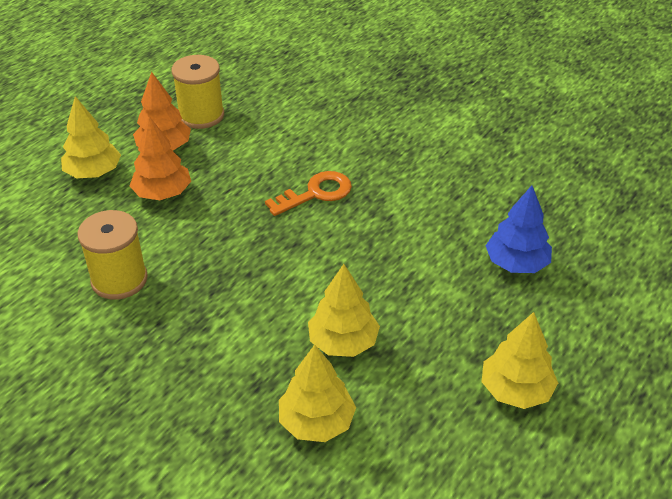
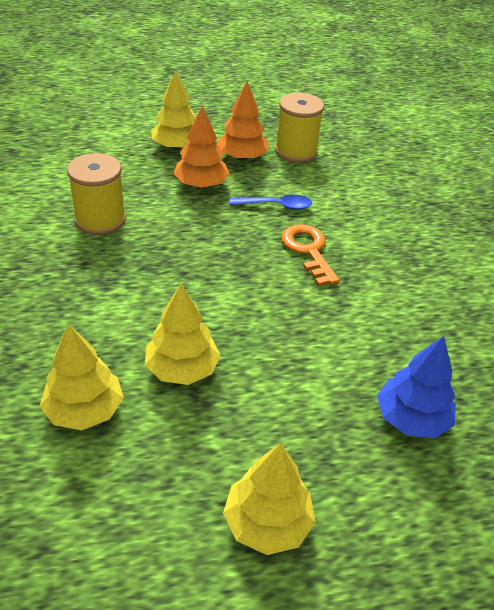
camera: 40 degrees right, 0 degrees up
(247, 173) = (276, 206): none -> blue spoon
(316, 193) = (308, 251): orange key -> orange key turned 120 degrees counterclockwise

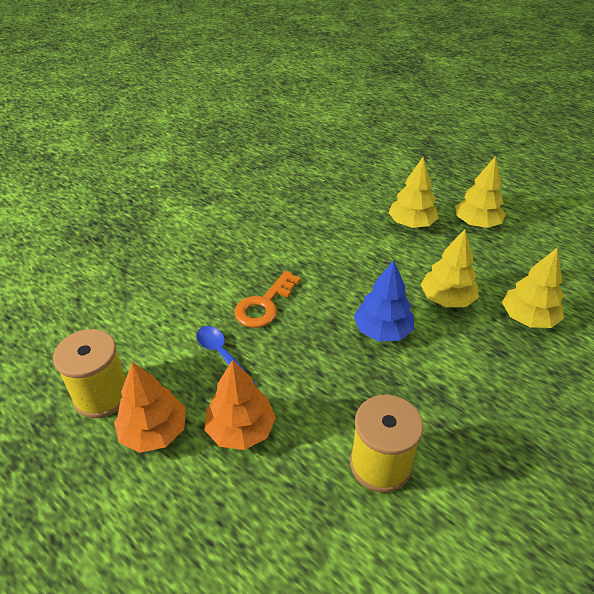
camera: 125 degrees left, 0 degrees up
(176, 147) = (184, 510): yellow tree -> yellow tree (411, 224)
(411, 419) = (360, 207): blue tree -> blue tree (382, 330)

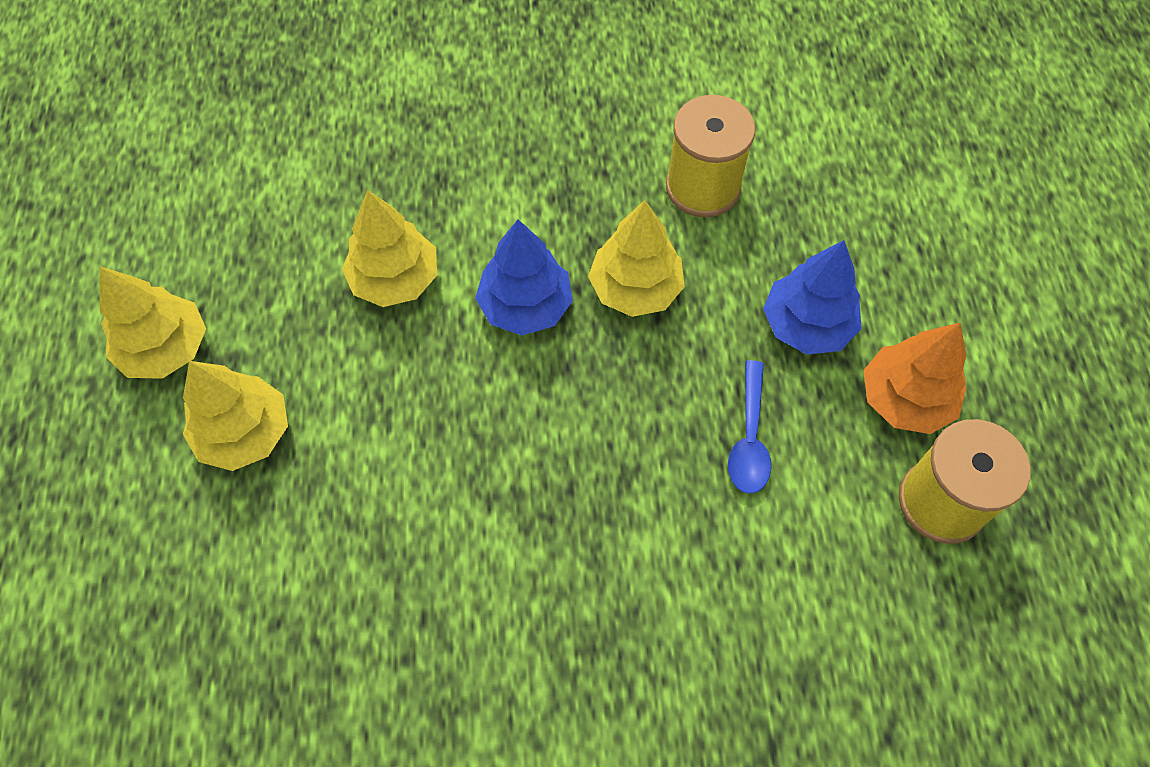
camera: 135 degrees left, 20 degrees up
(241, 429) = (807, 325): orange tree -> blue tree
(264, 305) = (622, 471): orange key -> none
(528, 318) = (351, 184): yellow tree -> yellow tree (635, 289)

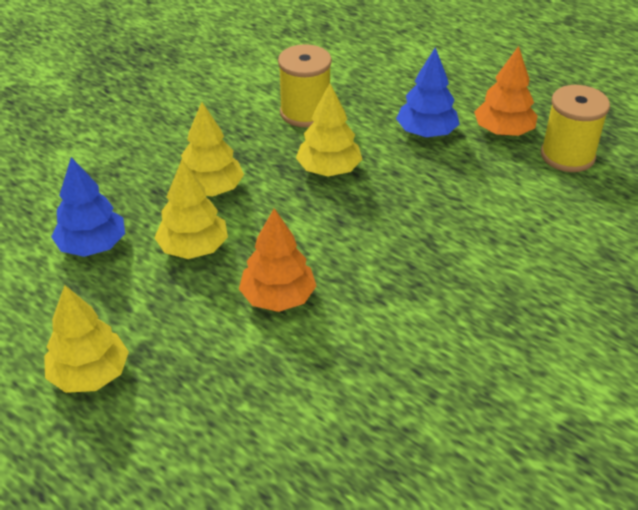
camera: 45 degrees left, 20 degrees down
(244, 433) = (200, 374): yellow tree -> yellow tree (211, 189)
(401, 409) = (278, 297): none -> orange tree
(525, 306) = (283, 212): blue tree -> blue tree (92, 246)
(749, 438) = (462, 189): blue spoon -> none

